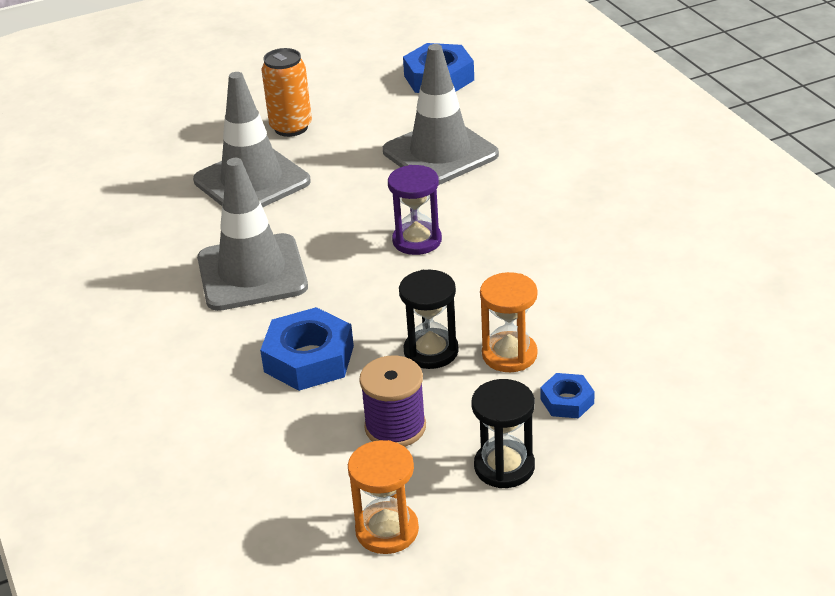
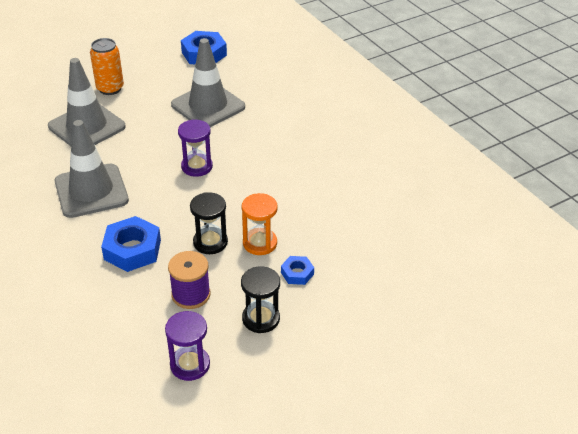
camera: 10 degrees left, 5 degrees up
(387, 530) = (190, 364): orange hourglass -> purple hourglass

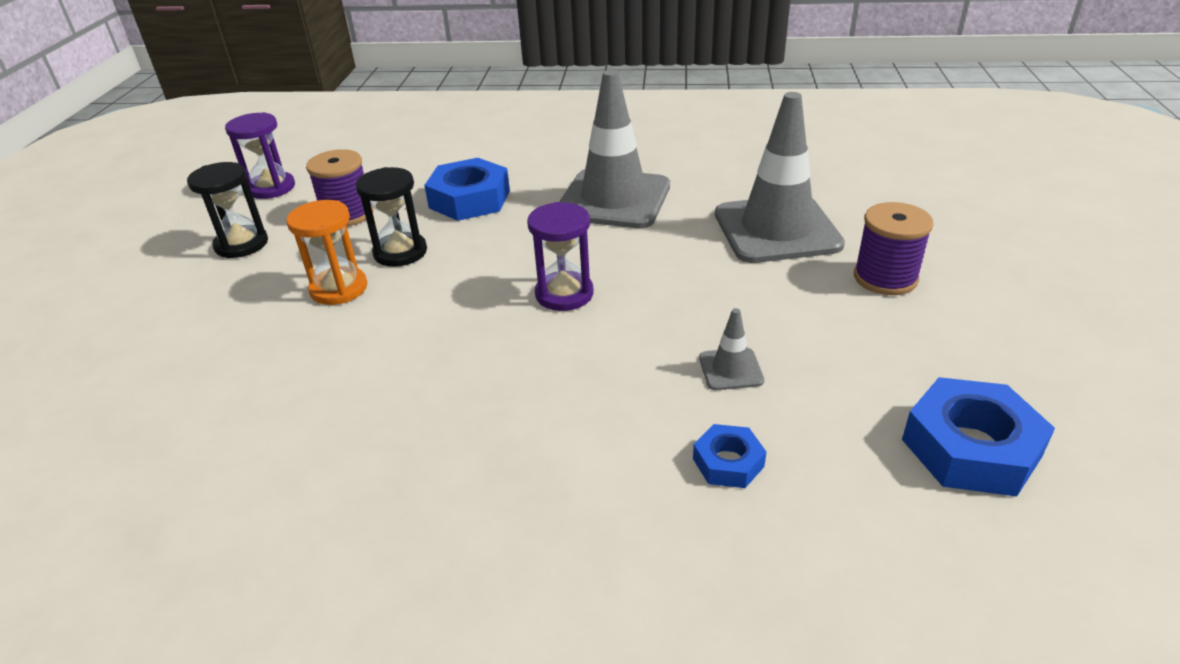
camera: 130 degrees right, 5 degrees down
(110, 88) = (885, 278): orange can -> purple spool
(208, 106) = (731, 369): grey traffic cone -> grey traffic cone, size x0.42
(297, 273) = (247, 296): blue nut -> blue nut (728, 462)

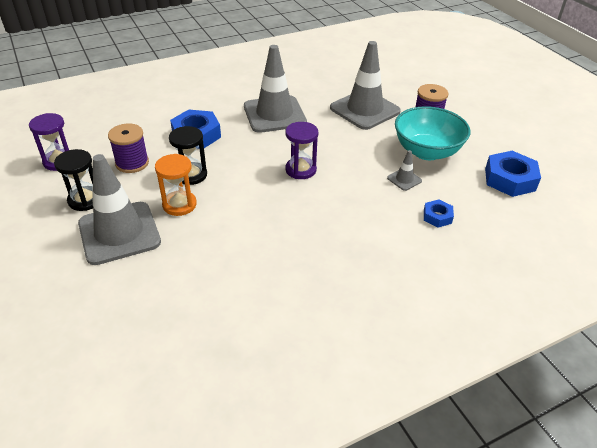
camera: 35 degrees left, 5 degrees up
(226, 301) = (119, 233): none -> grey traffic cone
(828, 333) = (427, 151): none -> turquoise bowl

